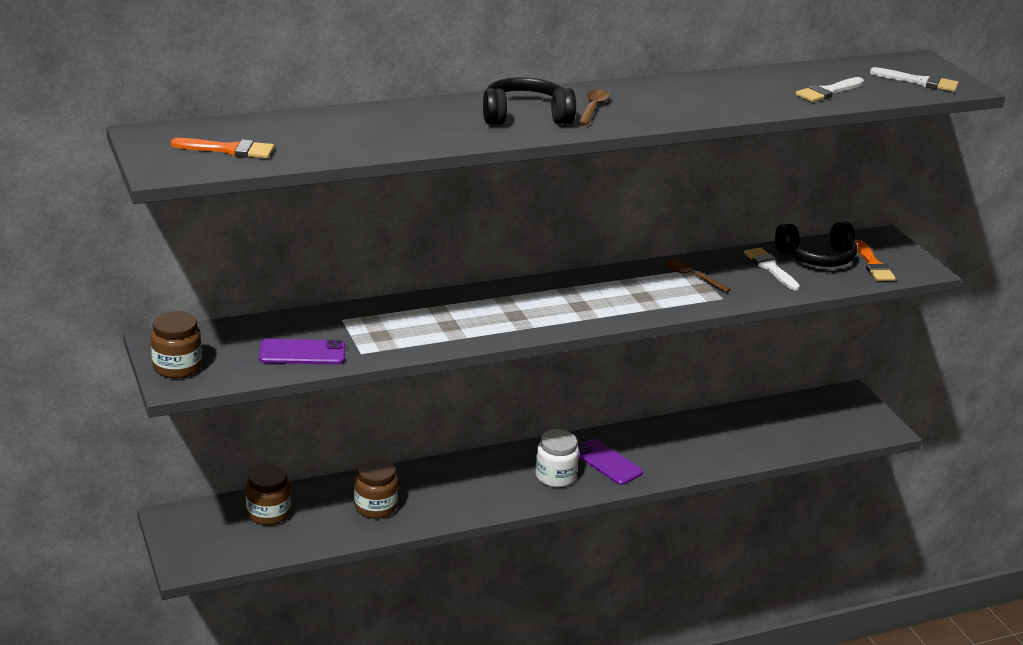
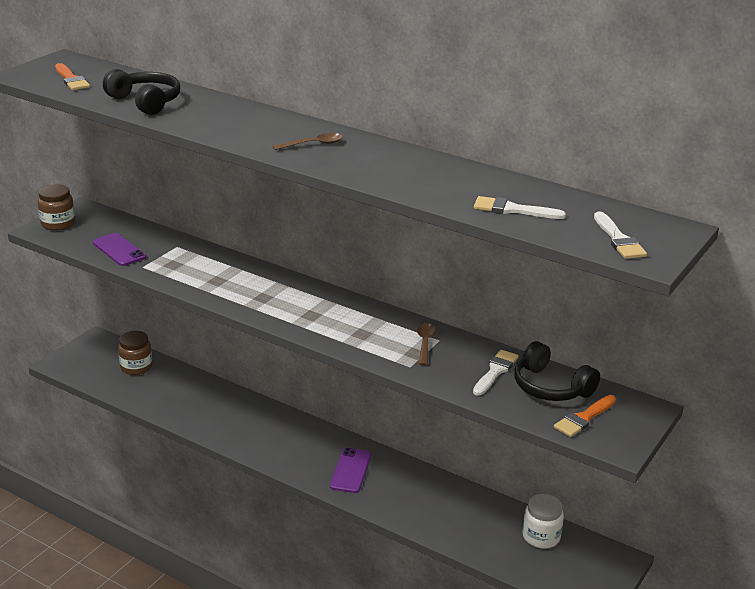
camera: 55 degrees right, 0 degrees up
(375, 507) = (185, 400): brown jar -> none
(525, 116) = (260, 130): black headphones -> black headphones (145, 102)
(555, 476) = (305, 455): white jar -> white jar (541, 537)

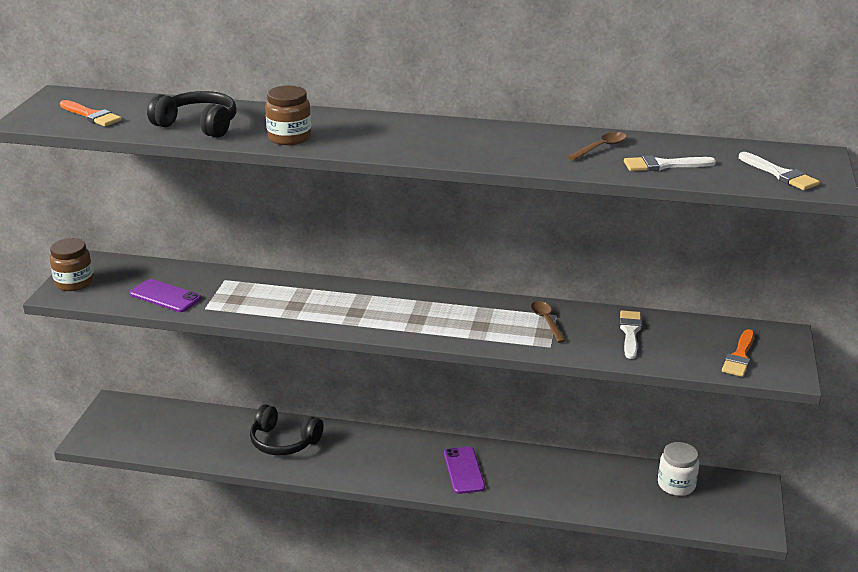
camera: 20 degrees left, 0 degrees up
(136, 367) = (176, 422): brown jar -> brown jar (289, 137)
(313, 144) = (416, 138): brown spoon -> brown spoon (601, 147)
(551, 387) = (689, 335): black headphones -> black headphones (284, 441)

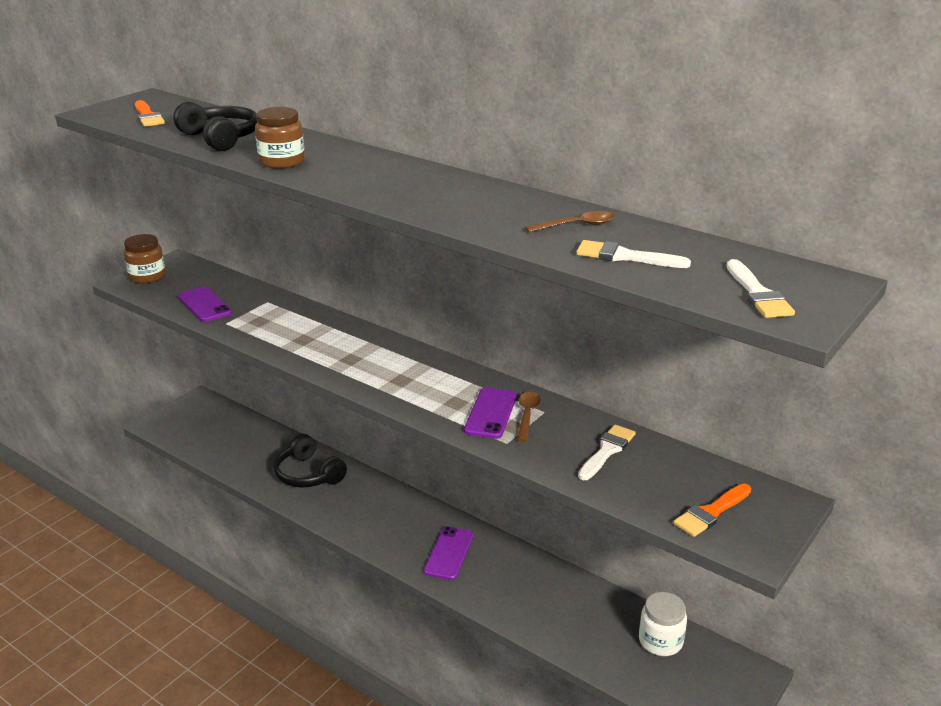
camera: 25 degrees right, 0 degrees up
(516, 327) = (490, 413): none -> purple phone

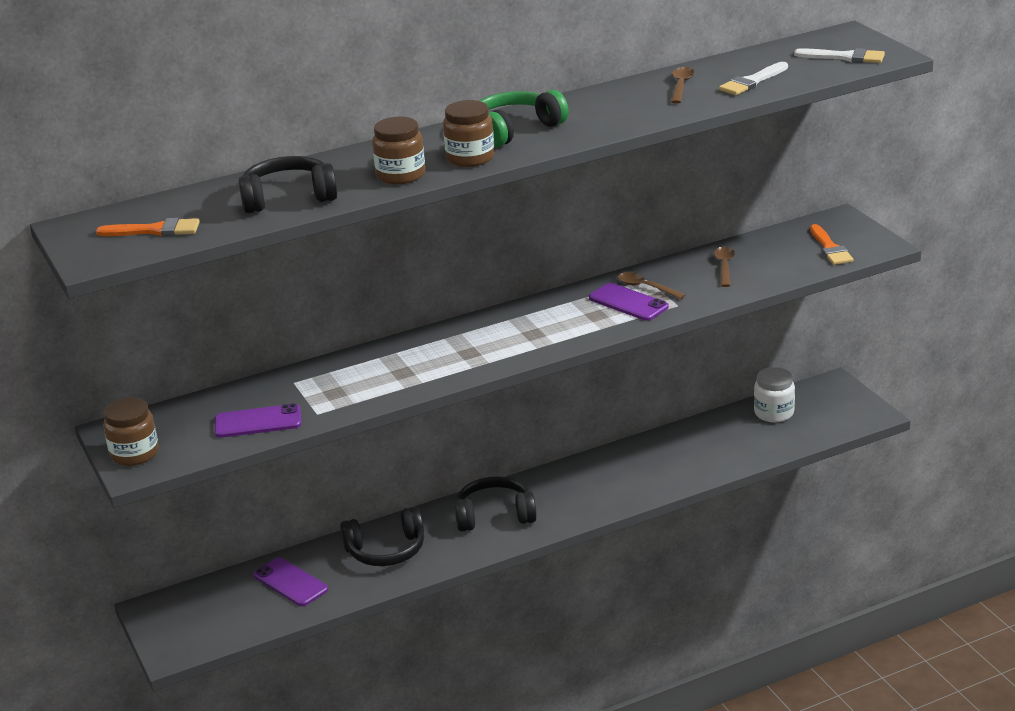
camera: 60 degrees left, 0 degrees up
(332, 177) = (470, 158): none -> brown jar
(382, 513) = (494, 515): none -> black headphones
(406, 181) = (515, 130): none -> green headphones
(449, 553) = (587, 489): purple phone -> purple phone (290, 582)
(607, 451) = (724, 266): white brush -> brown spoon

